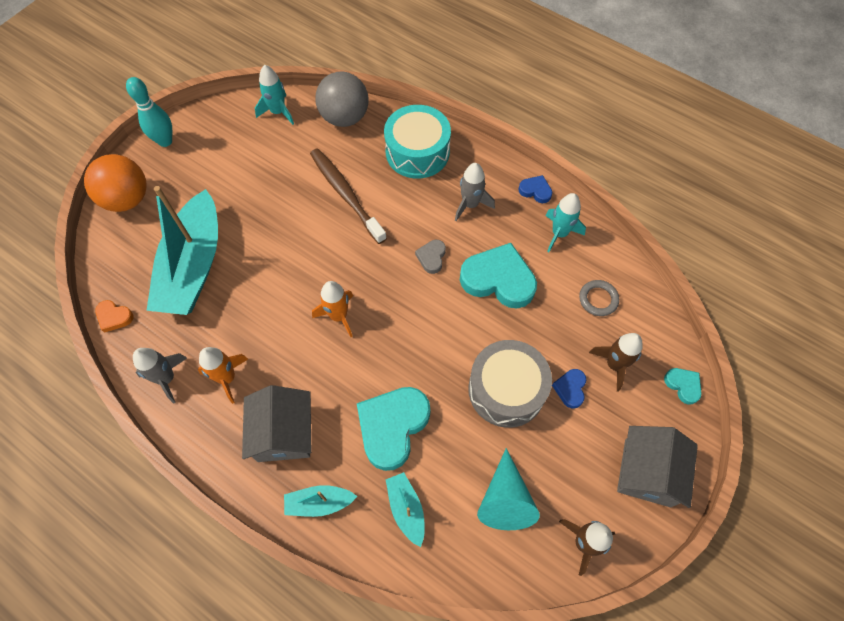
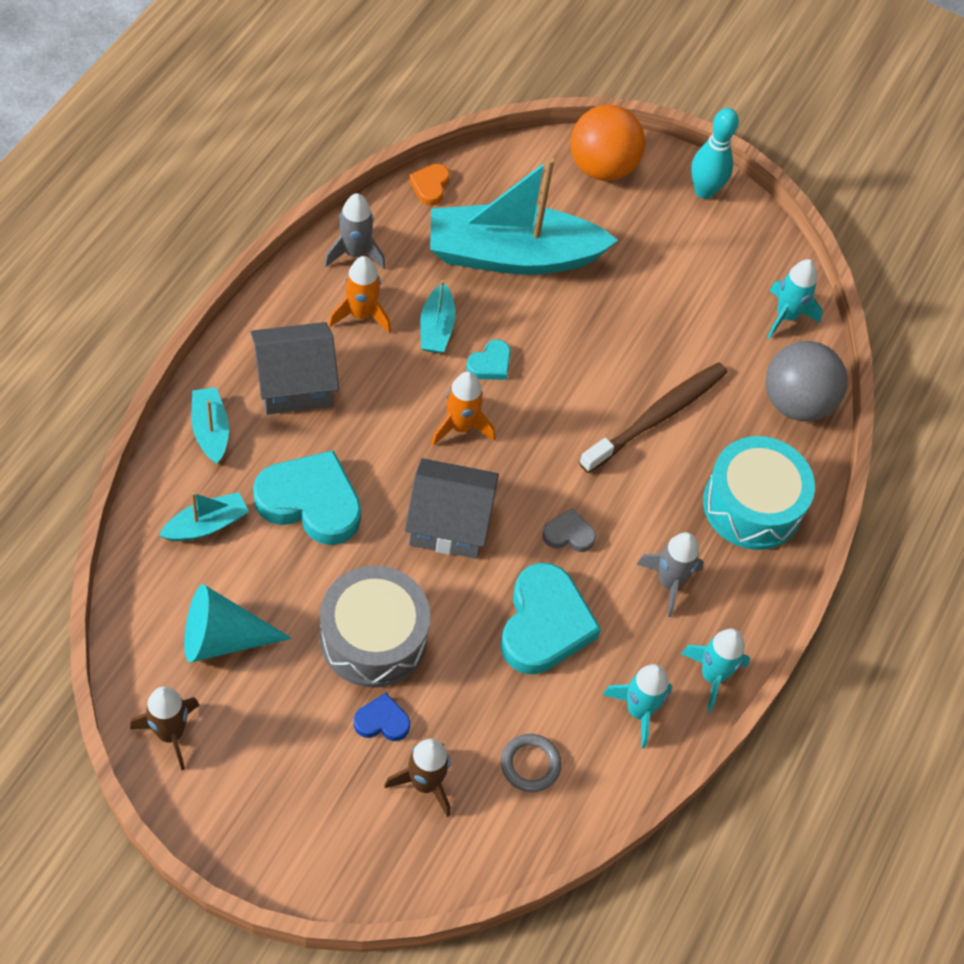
camera: 75 degrees right, 5 degrees down
(249, 324) = (436, 327): none -> turquoise boat
(535, 191) = (712, 676): blue heart -> turquoise rocket
(647, 472) = (267, 820): grey house -> grey house (449, 523)
(683, 385) = (401, 881): turquoise heart -> turquoise heart (490, 364)

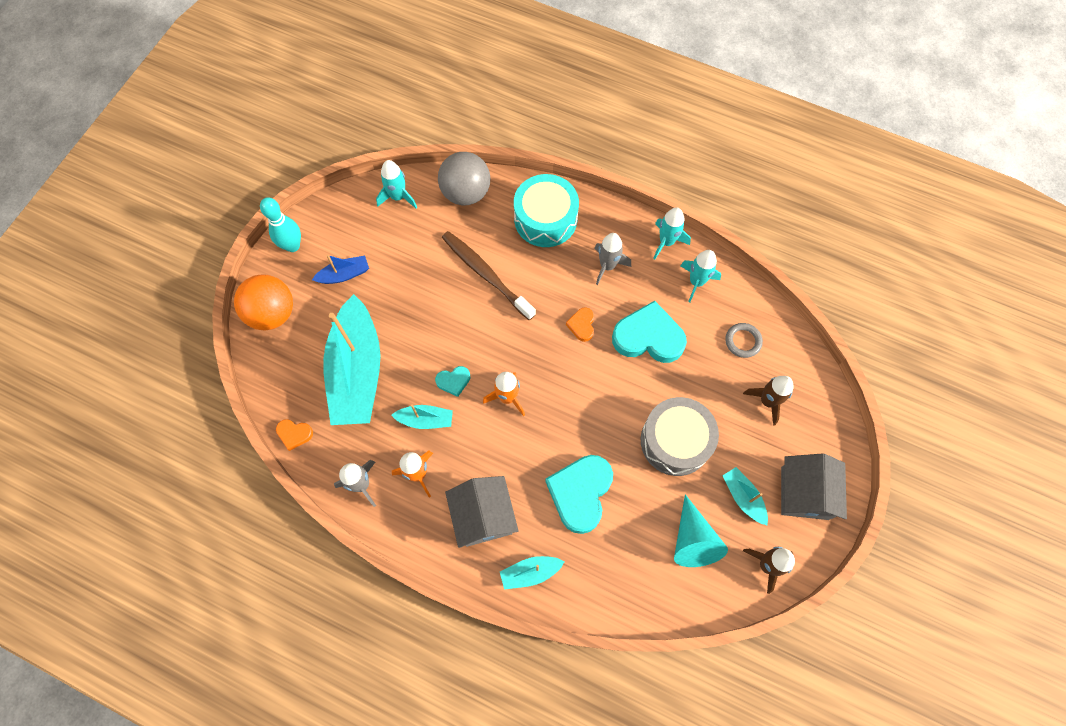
camera: 85 degrees left, 10 degrees up
(206, 525) = (608, 564): turquoise boat -> turquoise boat (743, 497)
(382, 721) = (732, 430): blue heart -> none
(449, 523) = (584, 400): grey house -> grey house (804, 493)
(490, 364) = (453, 381): turquoise heart -> turquoise heart turned 120 degrees clockwise
(568, 534) = (582, 325): grey heart -> orange heart
(659, 247) = (344, 274): none -> blue boat

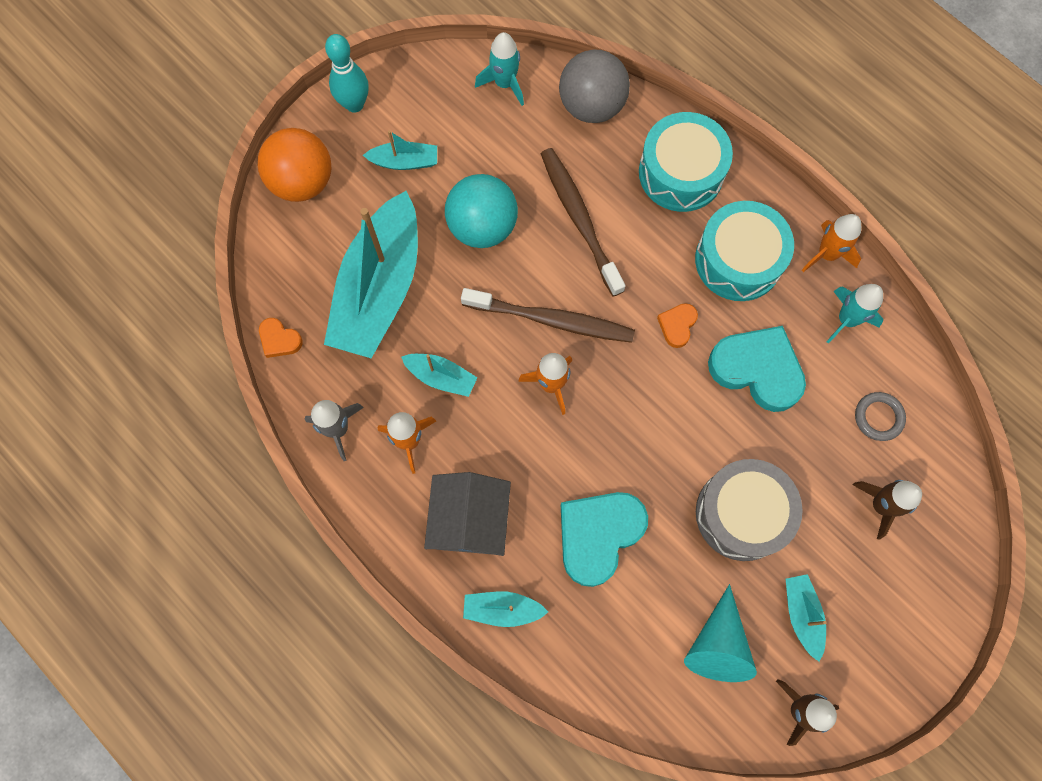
camera: 20 degrees right, 5 degrees up
(344, 274) = (404, 161): blue boat -> turquoise boat
(417, 302) = (482, 226): none -> turquoise ball
(453, 381) = (492, 341): turquoise heart -> none
(491, 351) = (552, 320): none -> brown toothbrush
(607, 266) = (738, 260): grey rocket -> turquoise drum
(666, 242) = (827, 254): turquoise rocket -> orange rocket
(804, 493) = (883, 639): grey house -> none

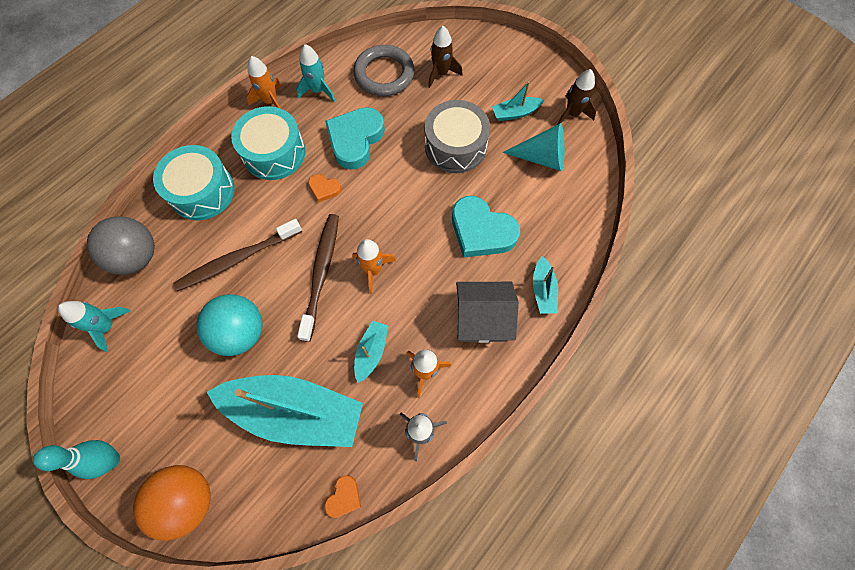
camera: 95 degrees left, 5 degrees down
(404, 161) = (175, 405): turquoise boat -> none
(878, 417) = (384, 74): grey ring -> grey ring, size x1.88

